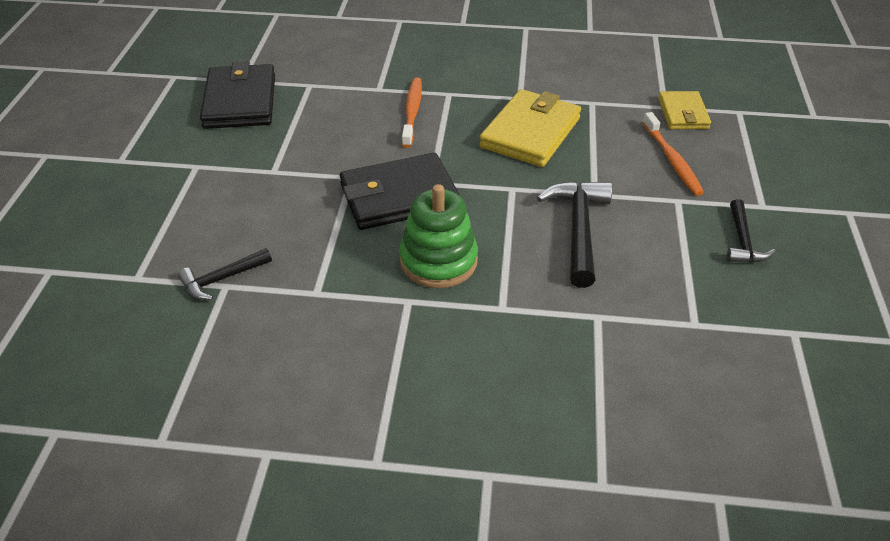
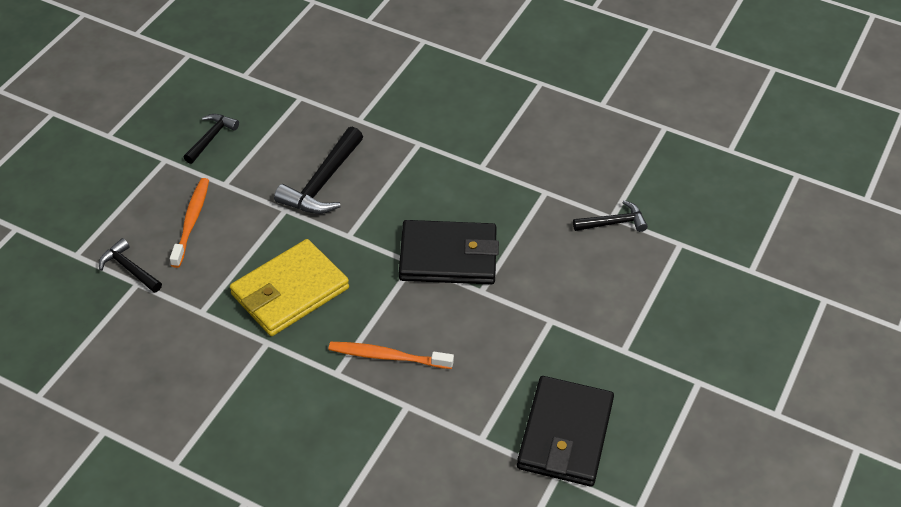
camera: 160 degrees left, 5 degrees up
(412, 112) = (388, 356): orange toothbrush -> orange toothbrush turned 75 degrees clockwise
(438, 261) = (444, 189): green stacking toy -> none
(683, 113) = (129, 269): yellow wallet -> black hammer

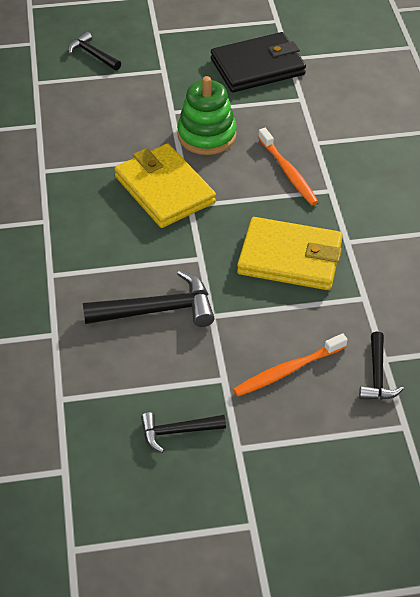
camera: 125 degrees left, 0 degrees up
(448, 256) = (164, 190): black wallet -> yellow wallet
(493, 327) = (207, 135): none -> green stacking toy
(613, 223) = (44, 121): black hammer -> black hammer (93, 54)

